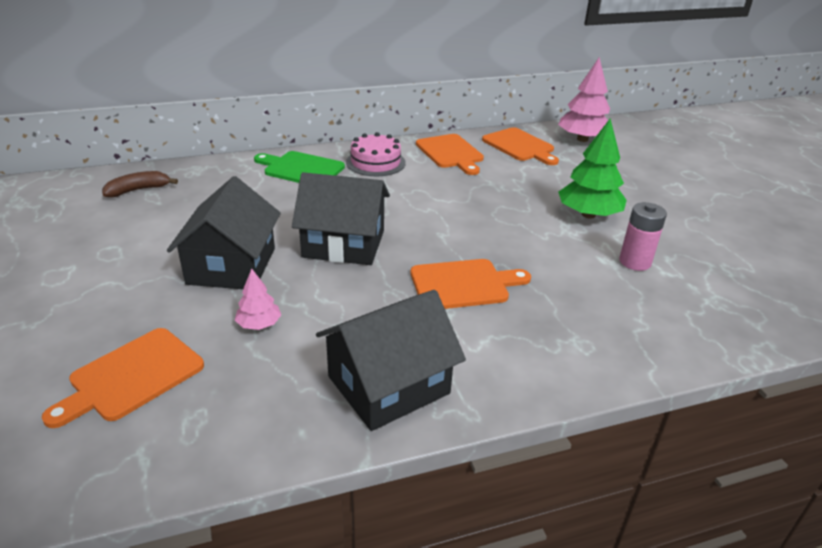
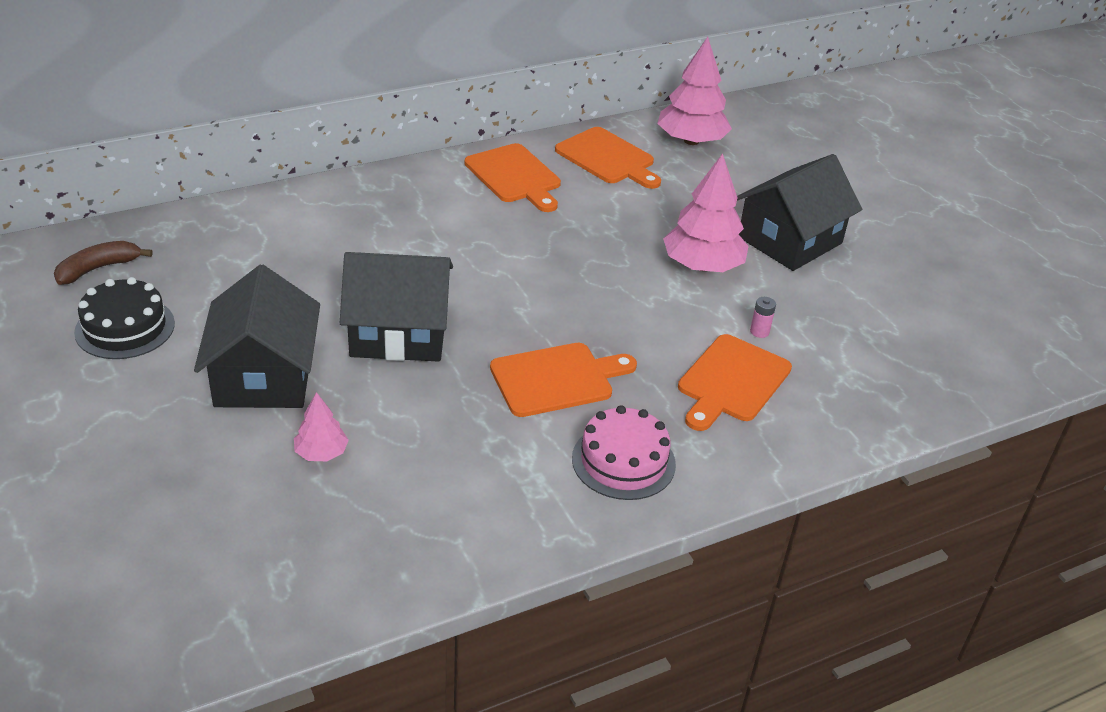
camera: 10 degrees left, 5 degrees up
(132, 376) = (191, 530): orange cutting board -> orange cutting board (731, 382)
(141, 227) = (125, 328): none -> black cake
(301, 169) = (314, 217): green cutting board -> none
(375, 162) = (415, 199): pink cake -> pink cake (623, 461)
(388, 385) = (489, 514): black house -> black house (790, 240)
(588, 214) = (702, 266): green tree -> pink tree
(635, 262) = (759, 331): pink battery -> pink battery, size x0.51

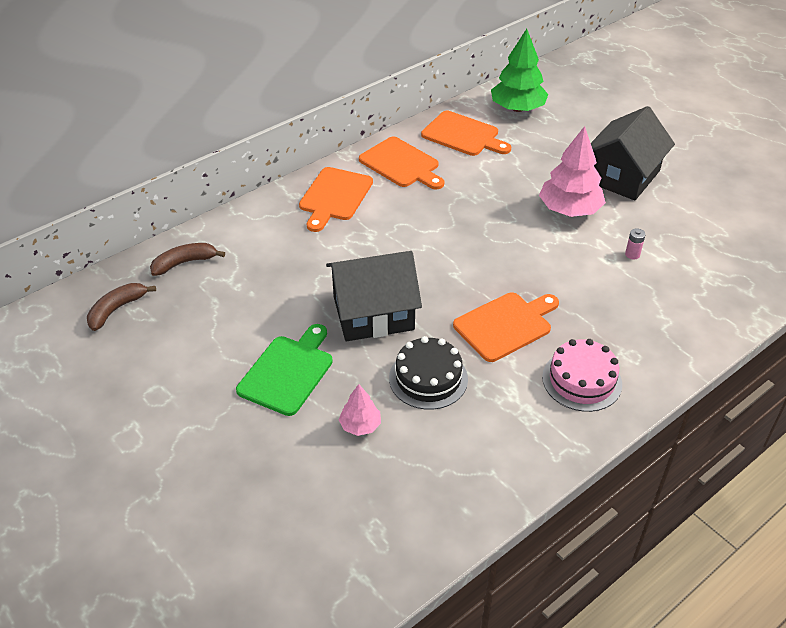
camera: 10 degrees left, 5 degrees up
(125, 328) = (161, 355): black cake -> black cake (428, 378)
(201, 234) = (184, 263): none -> brown banana
(264, 376) = (288, 372): black house -> green cutting board
(691, 141) = (517, 108): pink tree -> green tree
(731, 382) = (630, 299): orange cutting board -> orange cutting board (334, 197)

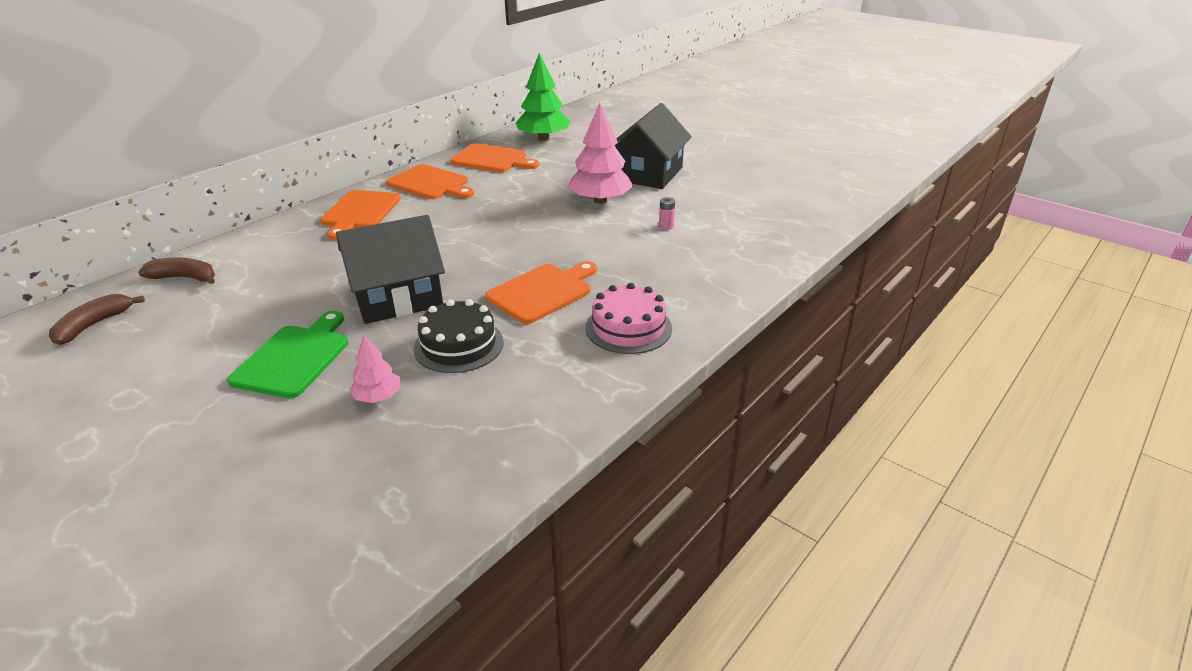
camera: 10 degrees left, 10 degrees down
(184, 263) = (185, 278): brown banana -> brown banana turned 45 degrees clockwise

